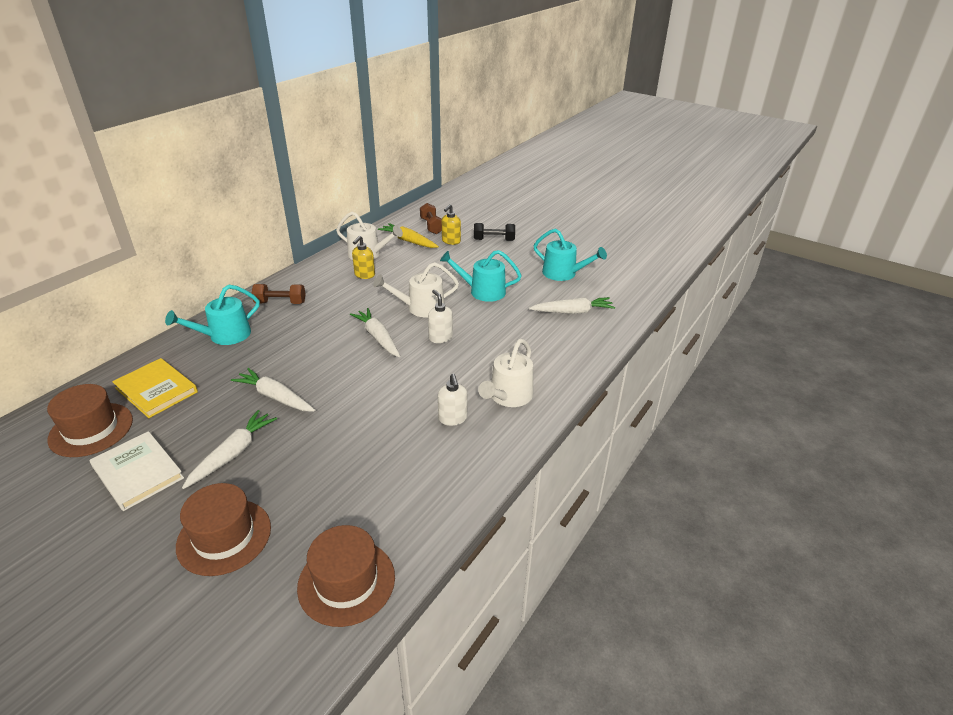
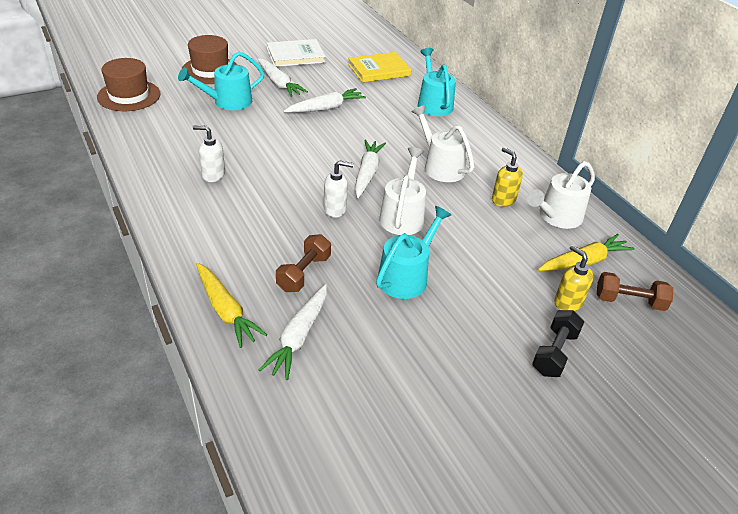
camera: 115 degrees right, 5 degrees up
(91, 429) = (354, 48): brown hat -> none
(280, 303) = (473, 138): brown dumbbell -> brown dumbbell (304, 273)
(378, 338) = (367, 173): white carrot -> white carrot turned 75 degrees counterclockwise
(508, 396) = (206, 215): white watering can -> white watering can (441, 166)
(563, 273) = (402, 383): turquoise watering can -> turquoise watering can (228, 102)
(585, 344) = (226, 310): none -> yellow carrot

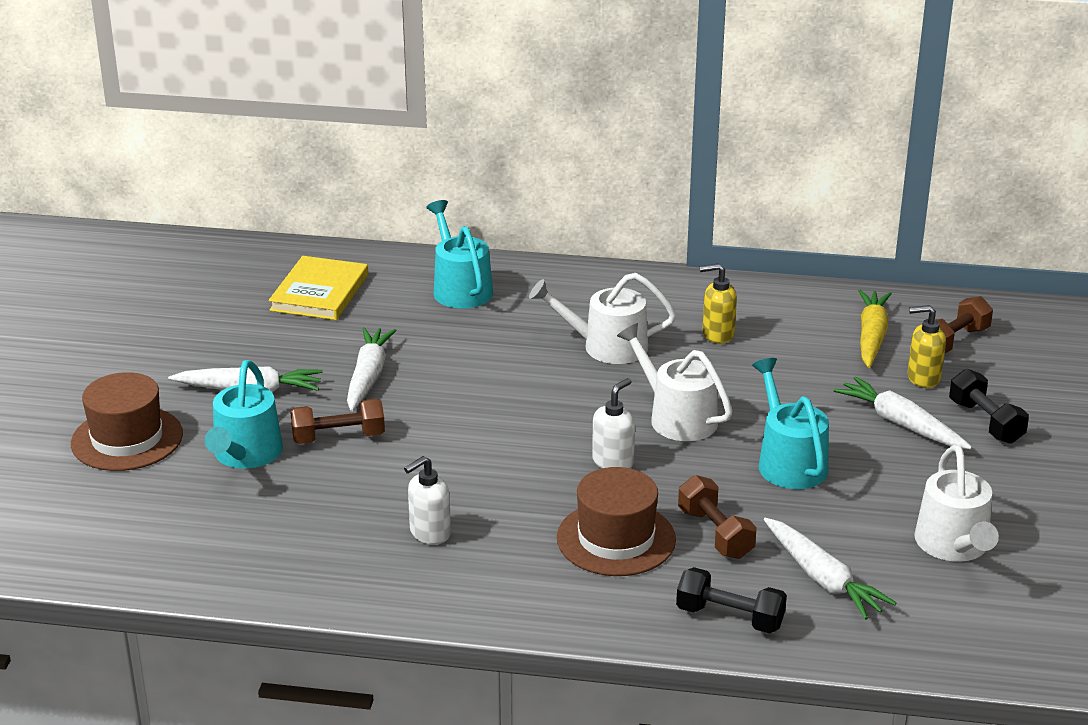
camera: 50 degrees left, 10 degrees down
(129, 95) = (107, 544): brown hat -> brown hat (616, 539)
(226, 310) = (729, 617): yellow carrot -> black dumbbell
(267, 119) = (338, 437): none -> brown dumbbell
(295, 55) = (184, 345): white book -> none
(367, 173) = (562, 406): white carrot -> white carrot (901, 424)
(433, 103) = (460, 288): turquoise watering can -> turquoise watering can turned 45 degrees clockwise
(557, 217) = (783, 315): white watering can -> white watering can (954, 545)

